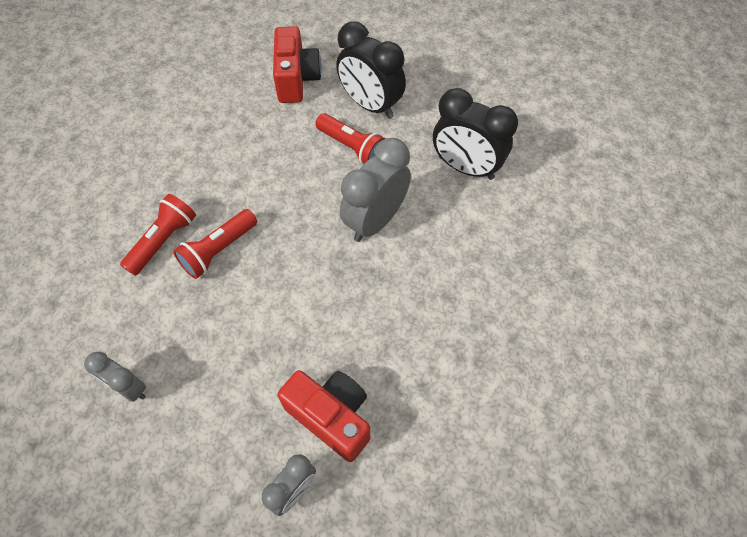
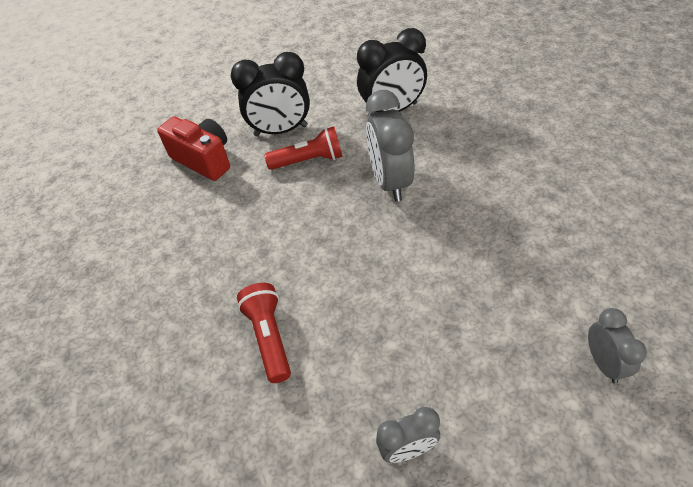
camera: 45 degrees left, 10 degrees down
(218, 250) = (320, 299): red flashlight -> none
(331, 417) = (550, 301): red camera -> none

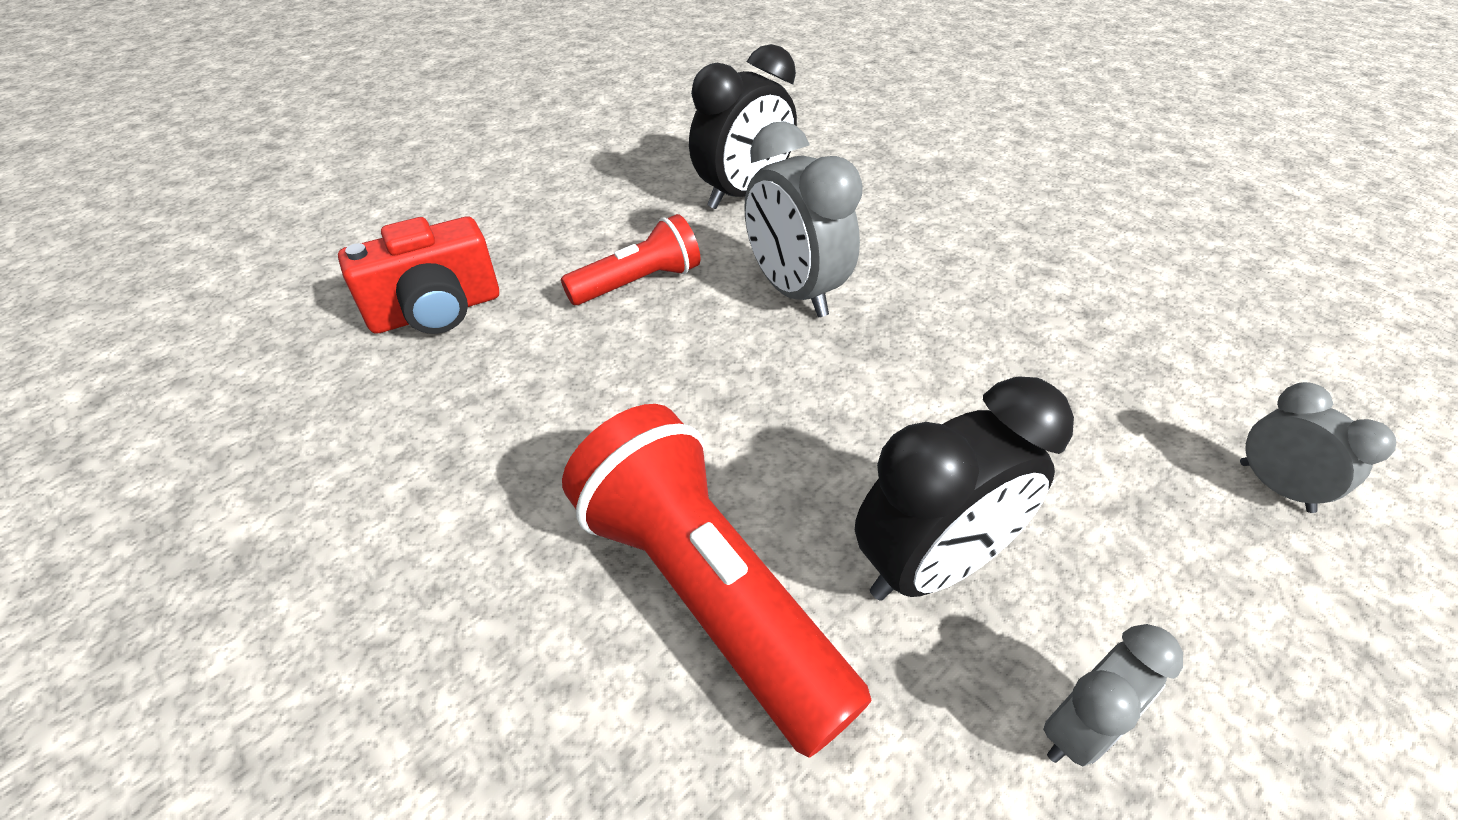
camera: 25 degrees left, 5 degrees down
(204, 160) = (436, 311): red camera -> red camera turned 135 degrees clockwise
(269, 337) = (706, 592): red flashlight -> red flashlight, size x1.72
(281, 131) = (566, 246): black clock -> black clock (930, 565)

